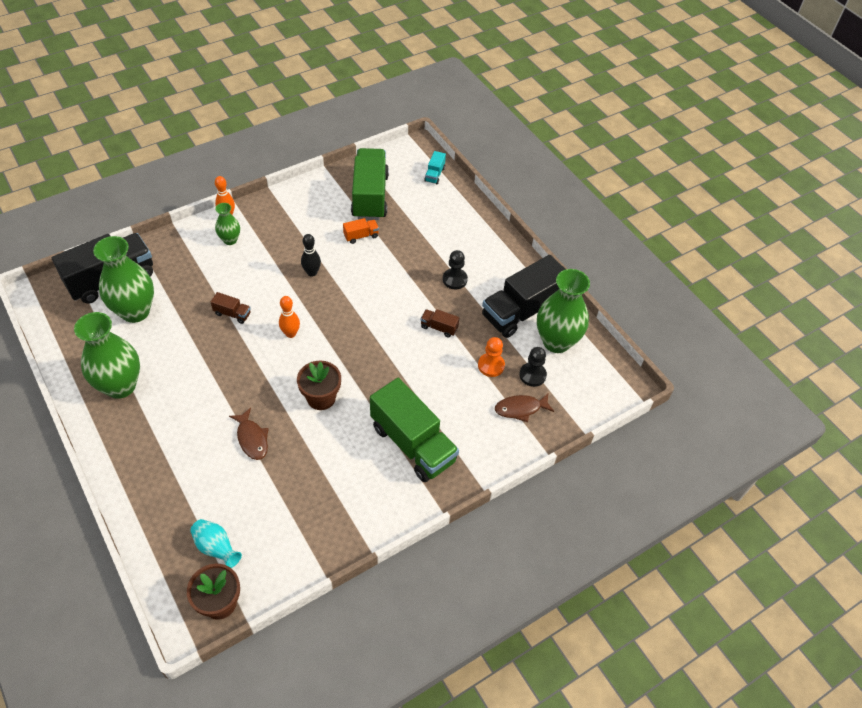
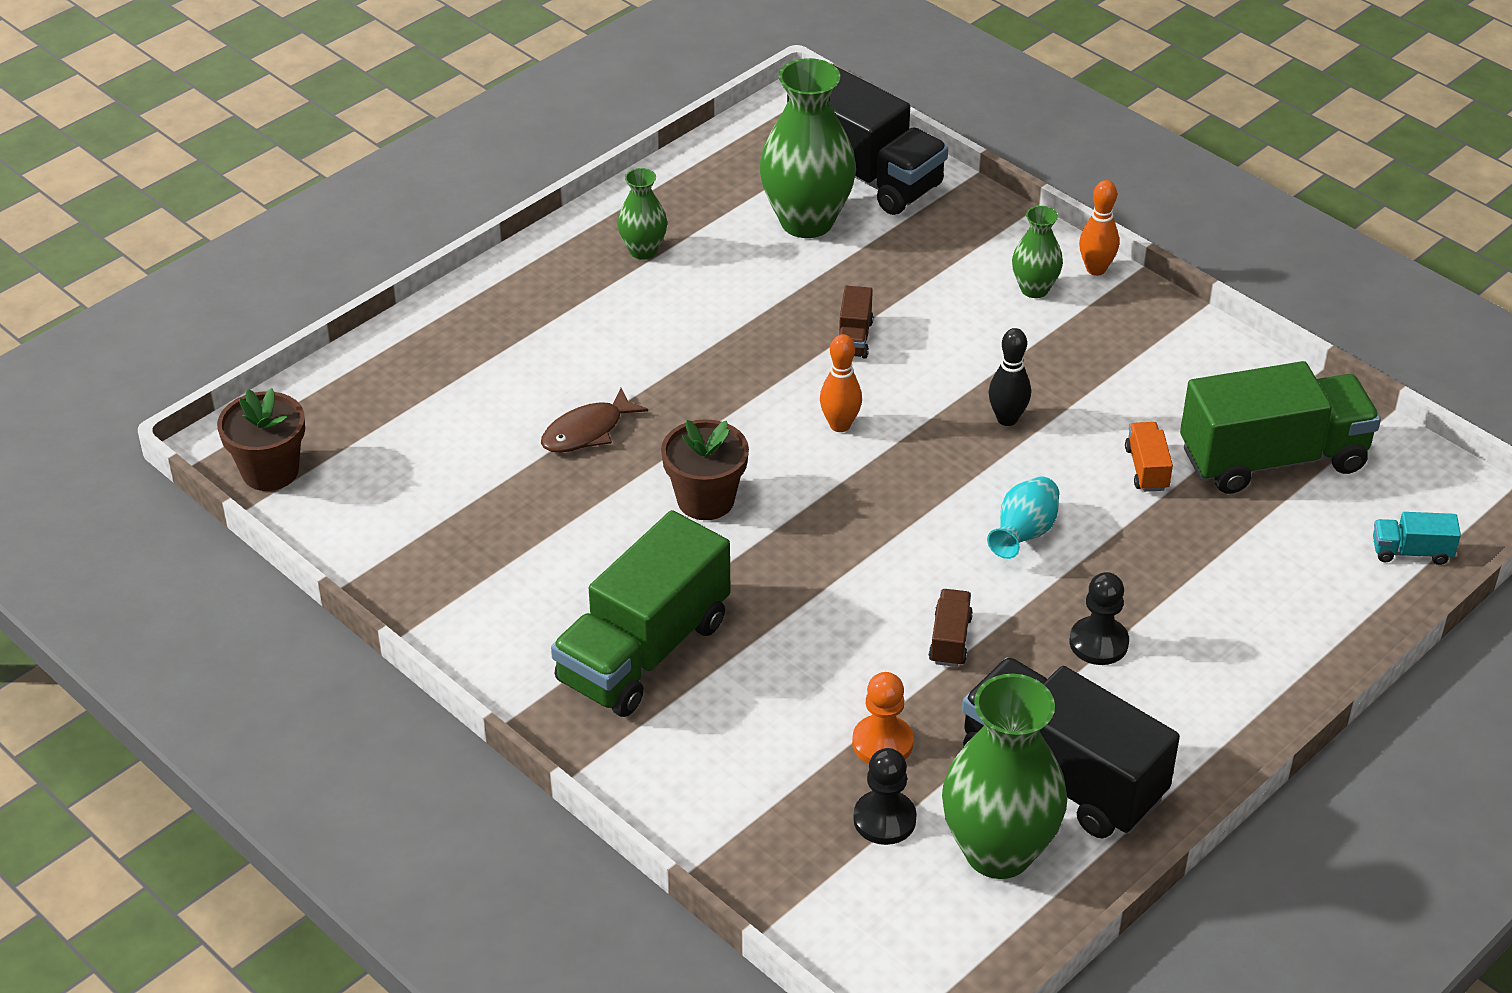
camera: 80 degrees right, 10 degrees down
(120, 386) = (643, 250): green vase -> green vase, size x0.51
(216, 548) = (365, 442): turquoise vase -> turquoise vase (1023, 534)
(361, 236) = (1146, 469): orange truck -> orange truck turned 150 degrees counterclockwise
(520, 409) = (786, 810): brown fish -> none

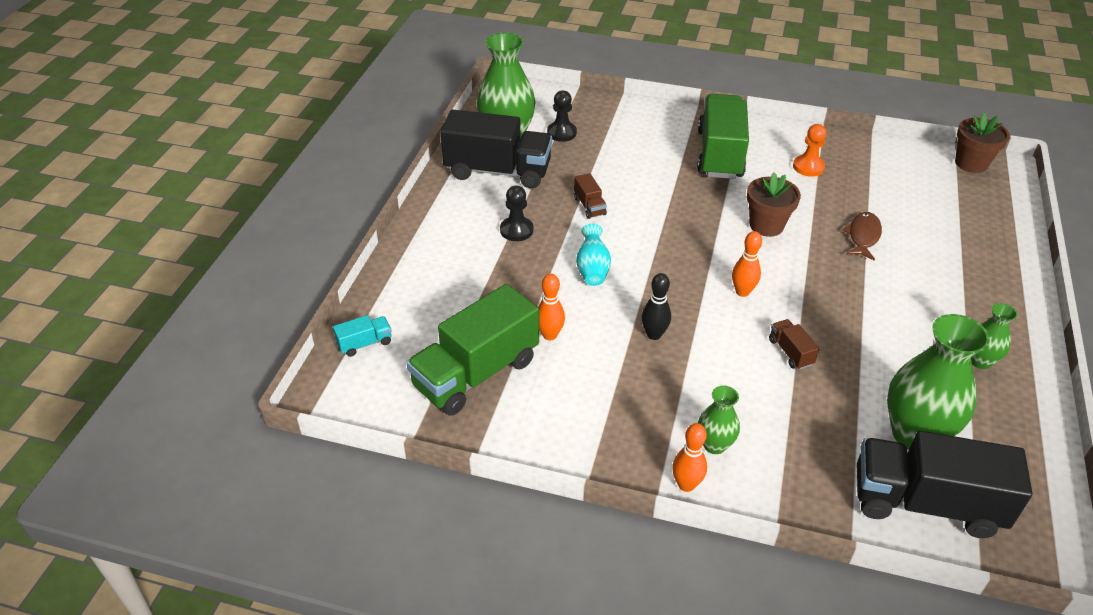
camera: 150 degrees right, 0 degrees up
(882, 743) = (585, 157): orange pawn -> orange pawn (808, 167)
(1146, 469) = (550, 335): orange truck -> orange bowling pin

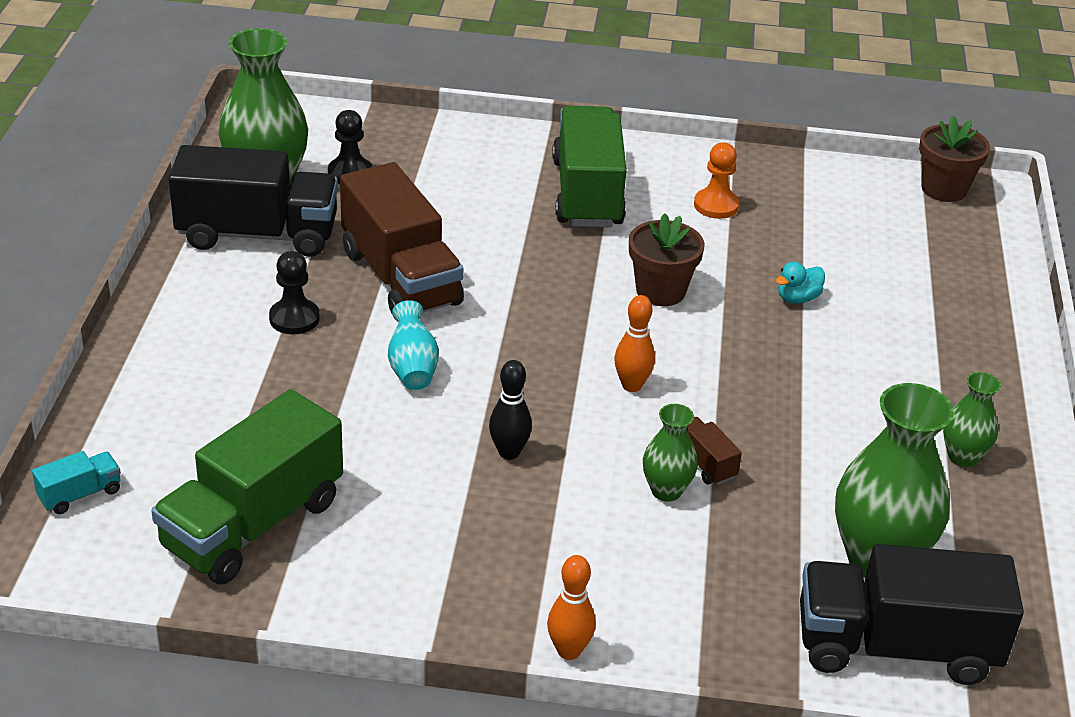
camera: 10 degrees left, 5 degrees down
(550, 335) = (357, 463): orange bowling pin -> none
(589, 206) = (400, 278): brown truck -> brown truck, size x2.38
(714, 445) = (605, 595): green vase -> green vase (666, 491)
(863, 236) = (797, 298): brown fish -> turquoise duck

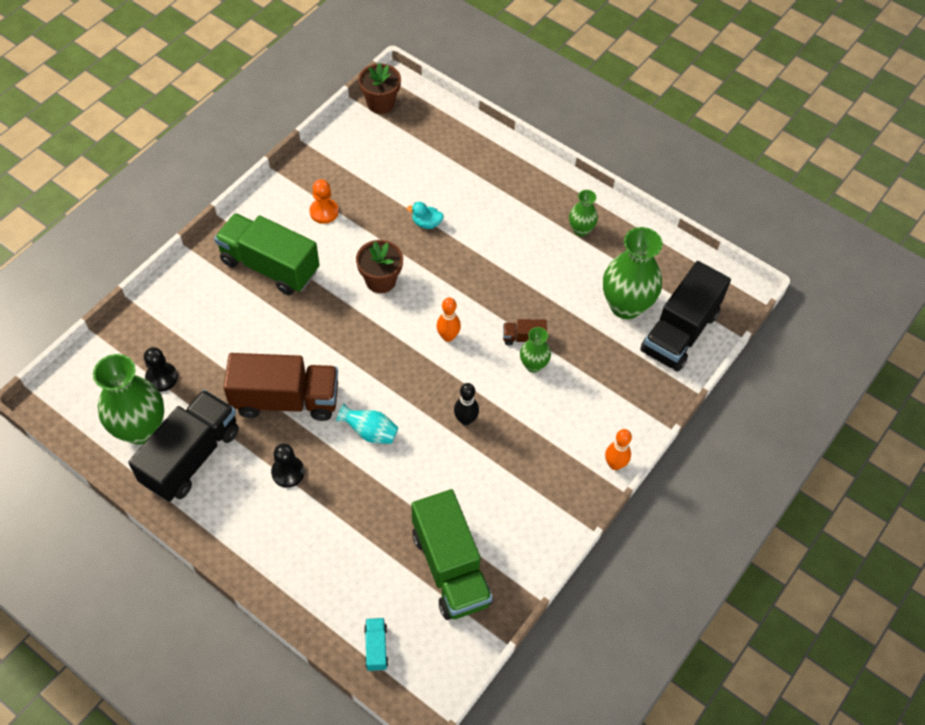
camera: 60 degrees left, 20 degrees up
(797, 298) = (426, 223): turquoise duck -> turquoise duck turned 105 degrees clockwise

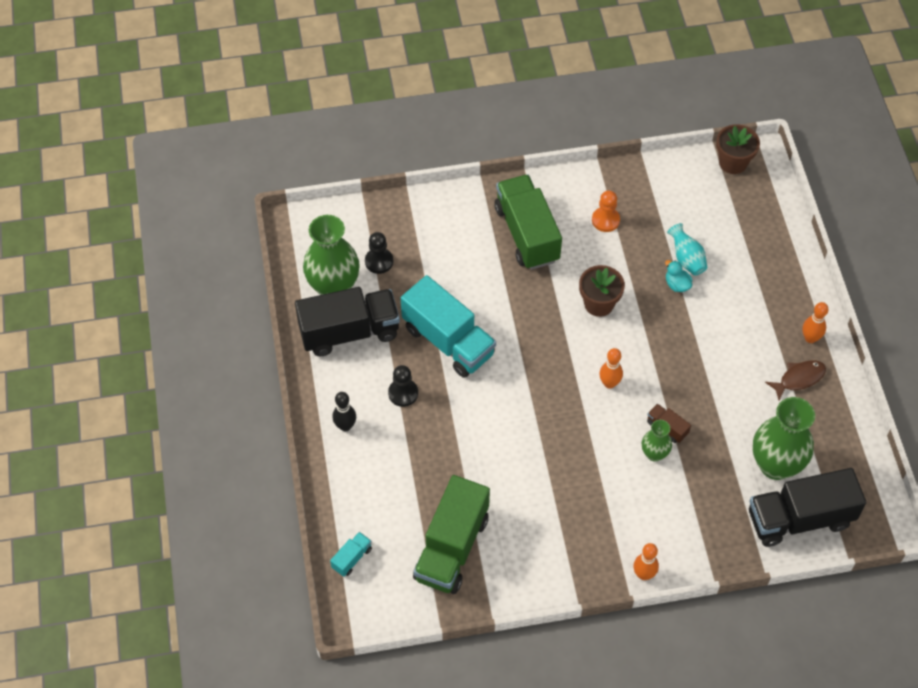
camera: 45 degrees right, 0 degrees up
(286, 400) = (448, 341): brown truck -> turquoise truck
(370, 432) = (485, 409): turquoise vase -> turquoise vase (686, 259)
(465, 420) = (563, 454): black bowling pin -> black bowling pin (345, 426)
(560, 194) = (810, 338): none -> orange bowling pin
(581, 230) = (799, 379): green vase -> brown fish

